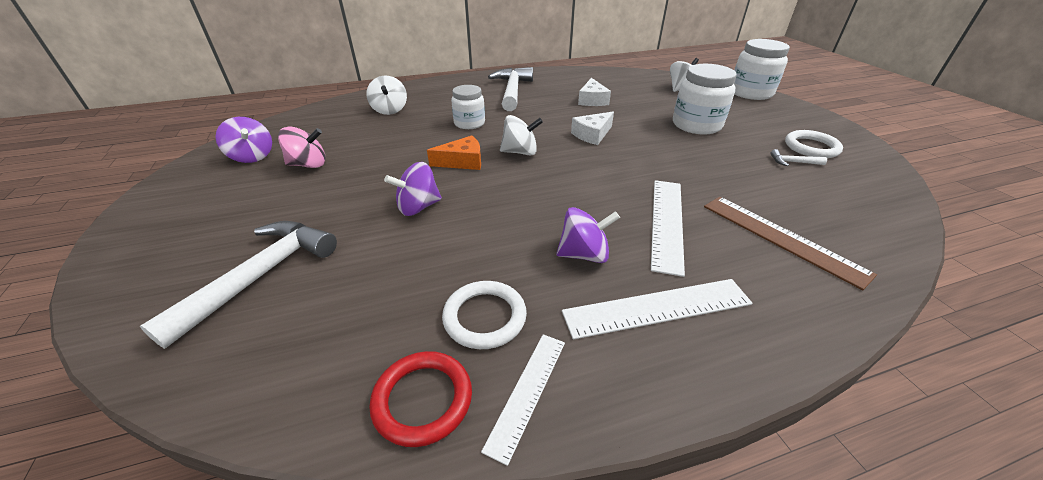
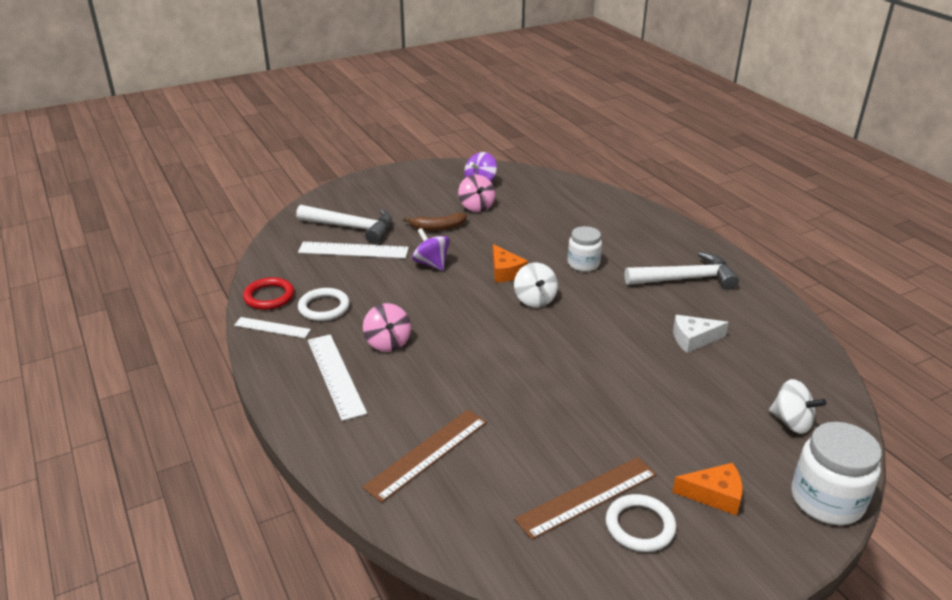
camera: 80 degrees right, 5 degrees down
(333, 195) = (438, 227): none -> brown banana
(390, 110) = (591, 217): white spinning top -> none
(584, 254) = (387, 342): purple spinning top -> pink spinning top
(592, 135) = (593, 342): white cheese -> none
(667, 222) = (437, 386): white ruler -> white ruler (353, 250)
(696, 125) = (660, 424): white jar -> none
(763, 120) = (714, 495): none -> orange cheese
(793, 162) = (587, 497): white hammer -> brown ruler

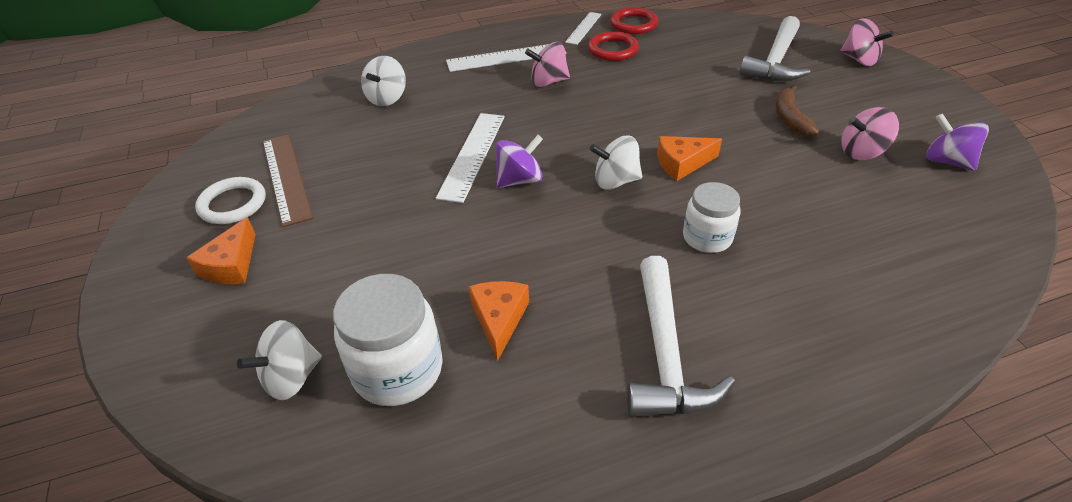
camera: 100 degrees right, 10 degrees up
(324, 307) = (613, 50): white ring -> red ring
(350, 195) = (859, 59): none -> pink spinning top
(353, 250) = (724, 63): white ruler -> white ruler (472, 155)
(427, 454) = (387, 98): brown ruler -> white spinning top
(431, 264) = (698, 110): purple spinning top -> purple spinning top (519, 180)
(693, 339) = (499, 319): white cheese -> orange cheese
(827, 500) = (158, 363): white jar -> white jar (398, 370)

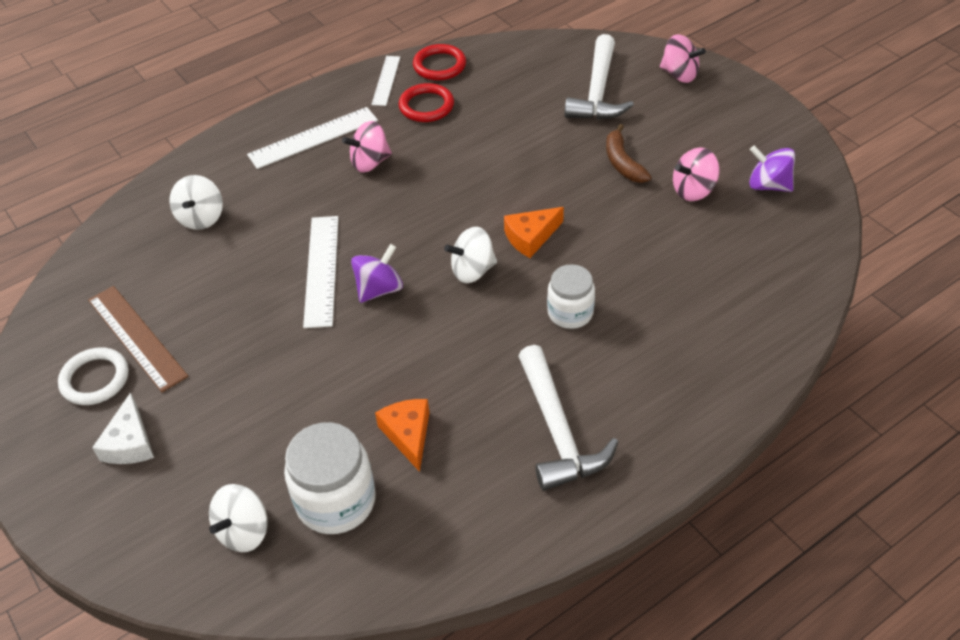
camera: 15 degrees left, 5 degrees up
(231, 265) = (130, 443): orange cheese -> white cheese

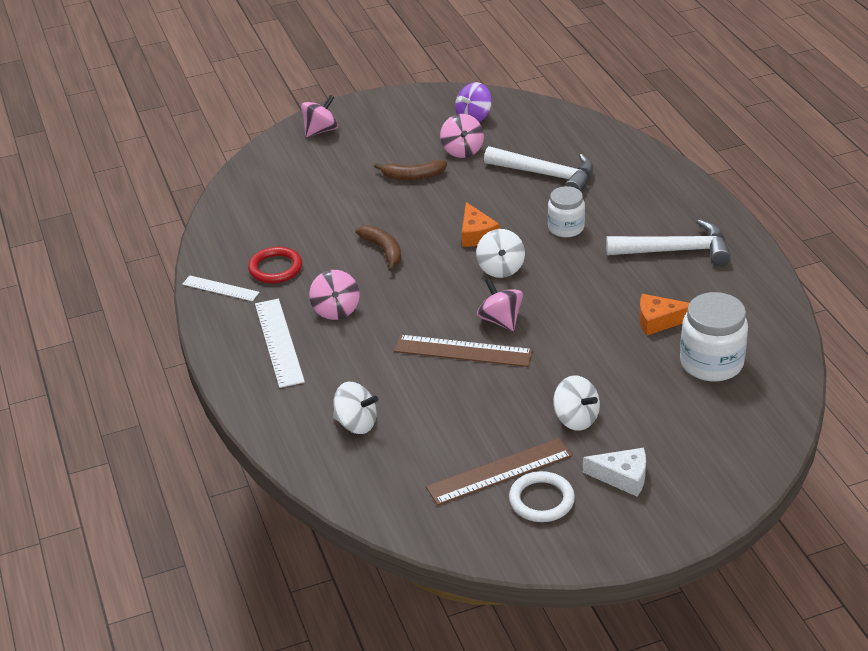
camera: 75 degrees left, 10 degrees down
(244, 531) = (728, 413): white spinning top -> white spinning top (576, 419)
(321, 270) = (463, 351): white ruler -> brown ruler
(379, 289) = (500, 320): purple spinning top -> pink spinning top
(439, 65) = (220, 253): red ring -> none
(477, 172) = (383, 250): none -> brown banana
(598, 92) = (317, 173): white hammer -> white hammer (546, 175)

